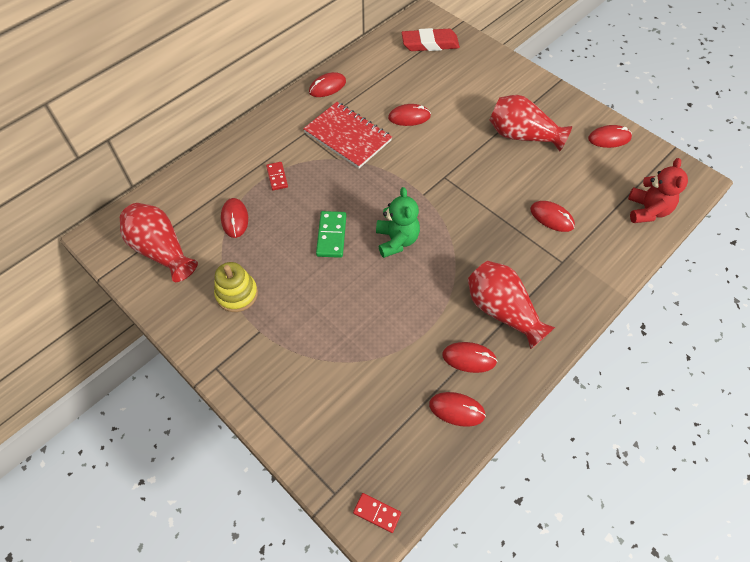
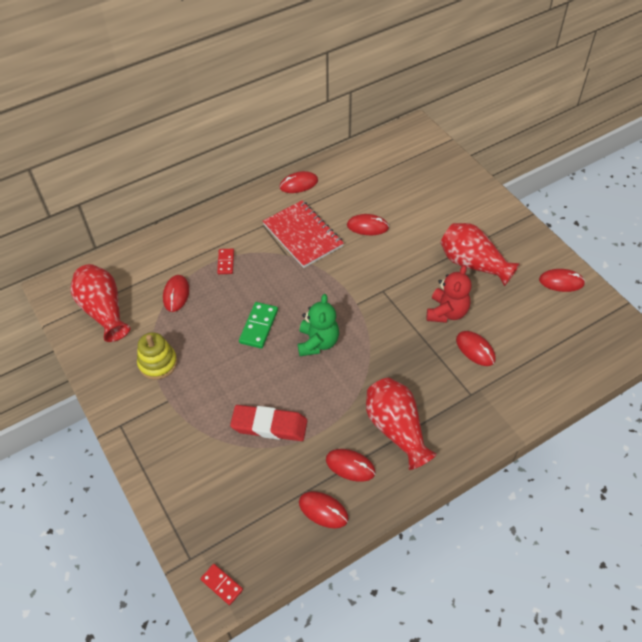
camera: 15 degrees right, 5 degrees down
(430, 44) = (411, 157): red eraser -> red eraser (269, 426)
(647, 210) = (575, 361): red teddy bear -> red teddy bear (447, 312)

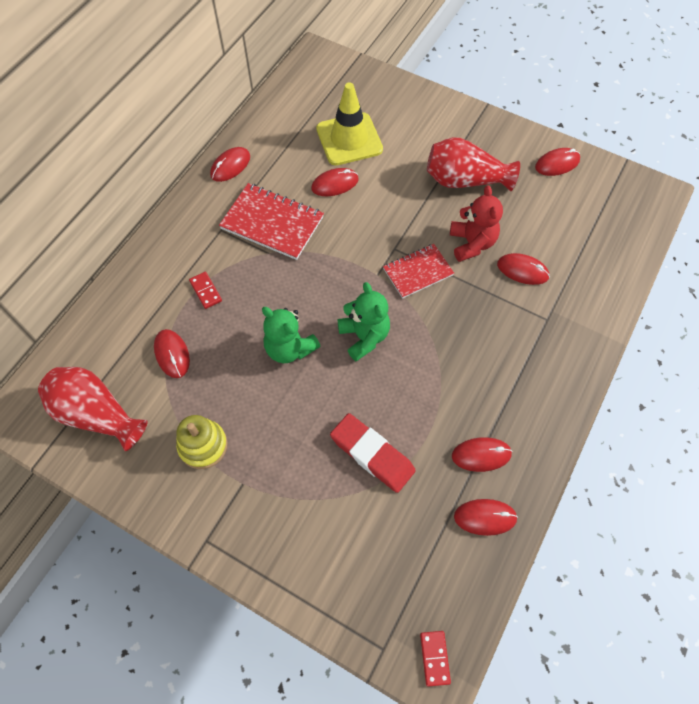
camera: 30 degrees left, 10 degrees up
(222, 584) = (435, 658): red domino -> red domino turned 75 degrees clockwise
(258, 326) = (289, 348): green domino -> green teddy bear
(269, 426) = (372, 454): red eraser -> red eraser turned 60 degrees clockwise
(389, 315) = (418, 272): none -> red notebook
(396, 429) = (500, 392): red vase -> none
(400, 198) = (349, 139): none -> yellow traffic cone

